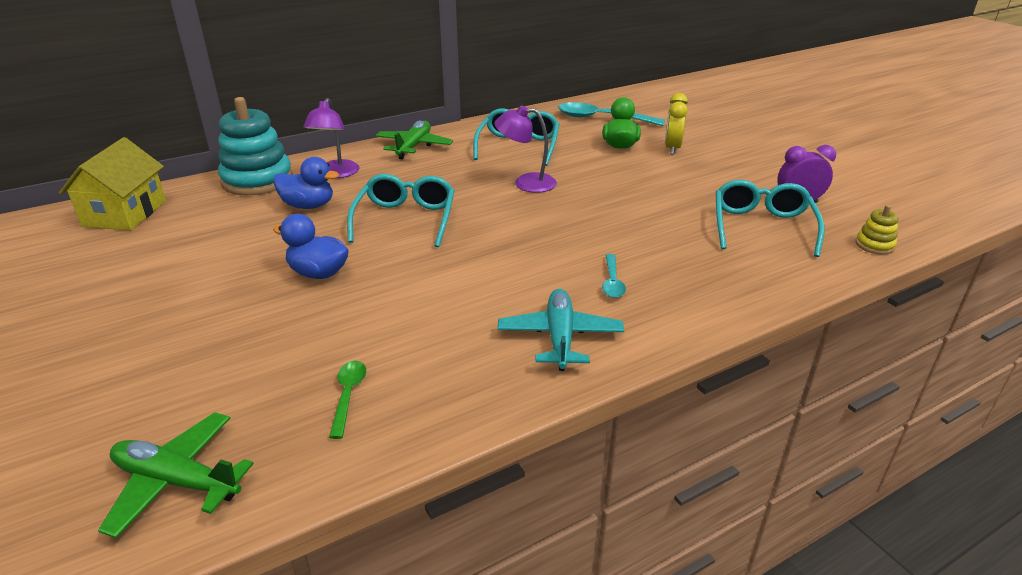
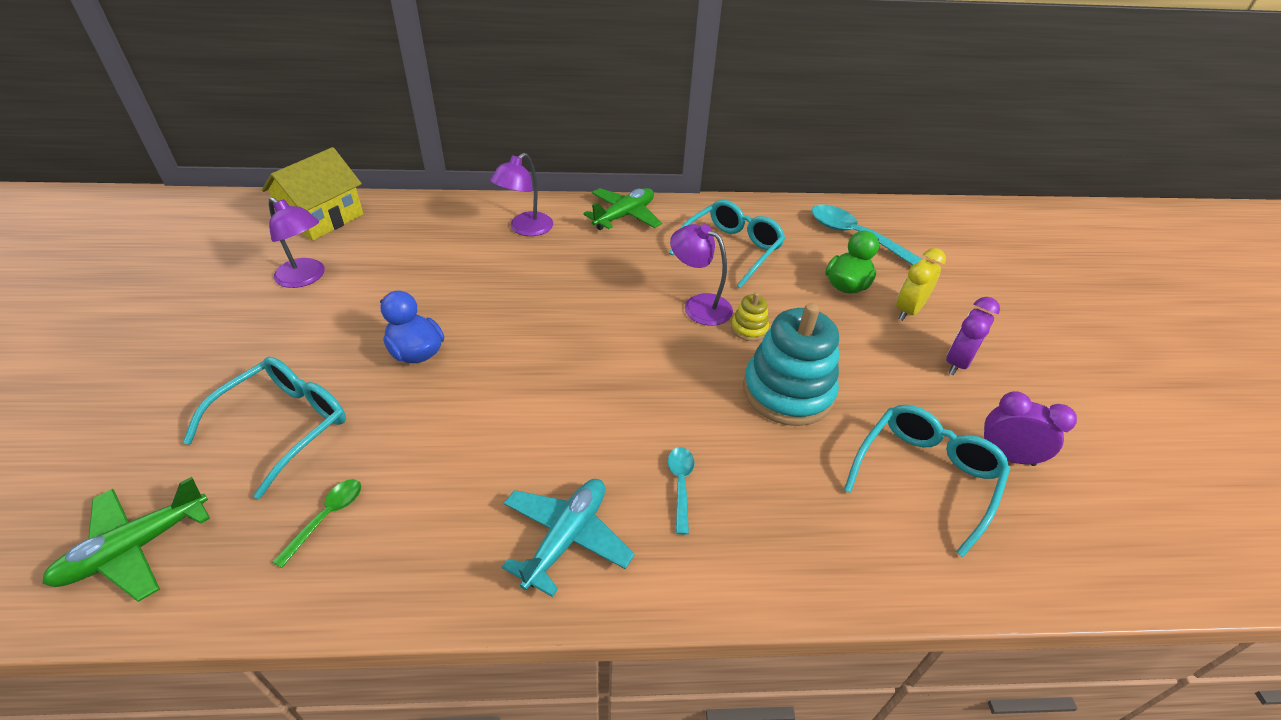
camera: 25 degrees right, 10 degrees up
(153, 256) = (306, 278): none -> purple lamp
(177, 481) = (135, 548): green plane -> green plane turned 90 degrees counterclockwise
(257, 180) = (452, 214): turquoise stacking toy -> turquoise stacking toy (788, 392)
(308, 206) = (471, 262): blue duck -> none
(405, 219) = (542, 313): turquoise glasses -> turquoise glasses (284, 426)
(612, 282) = (680, 485): turquoise spoon -> turquoise spoon turned 150 degrees clockwise
(727, 166) = (957, 363): none -> purple clock
(874, 245) = (1060, 570): yellow stacking toy -> yellow stacking toy (749, 329)

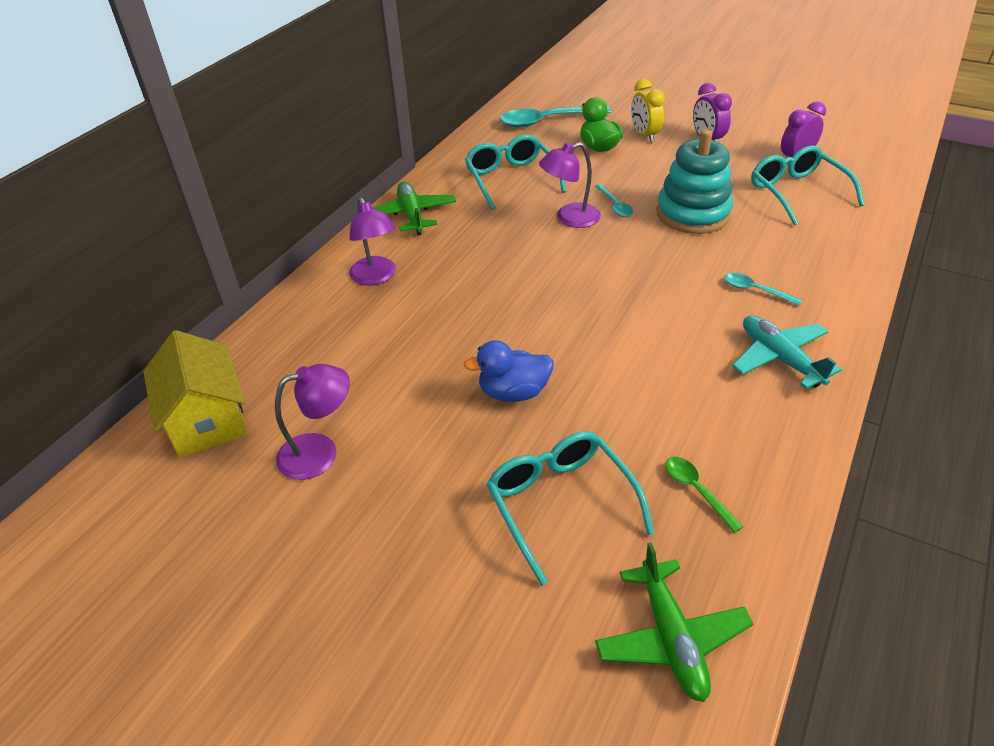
camera: 55 degrees left, 0 degrees up
(749, 329) = (615, 206): yellow stacking toy -> turquoise spoon

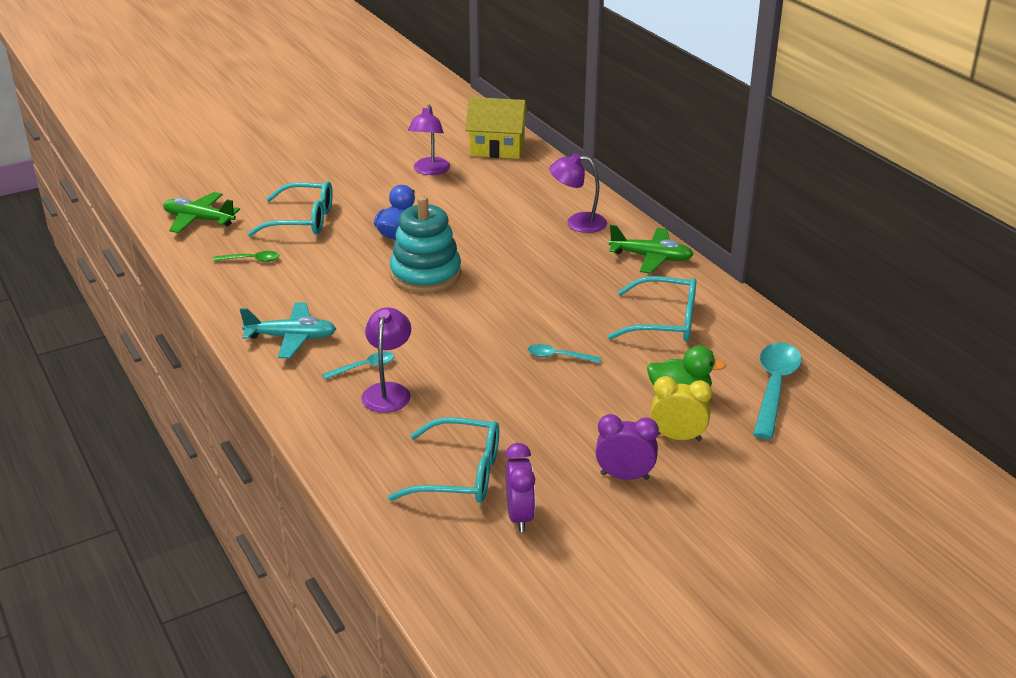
camera: 120 degrees right, 10 degrees down
(569, 218) = (564, 326): purple lamp -> purple lamp (388, 391)
(692, 214) = (498, 391): turquoise stacking toy -> turquoise stacking toy (425, 274)

